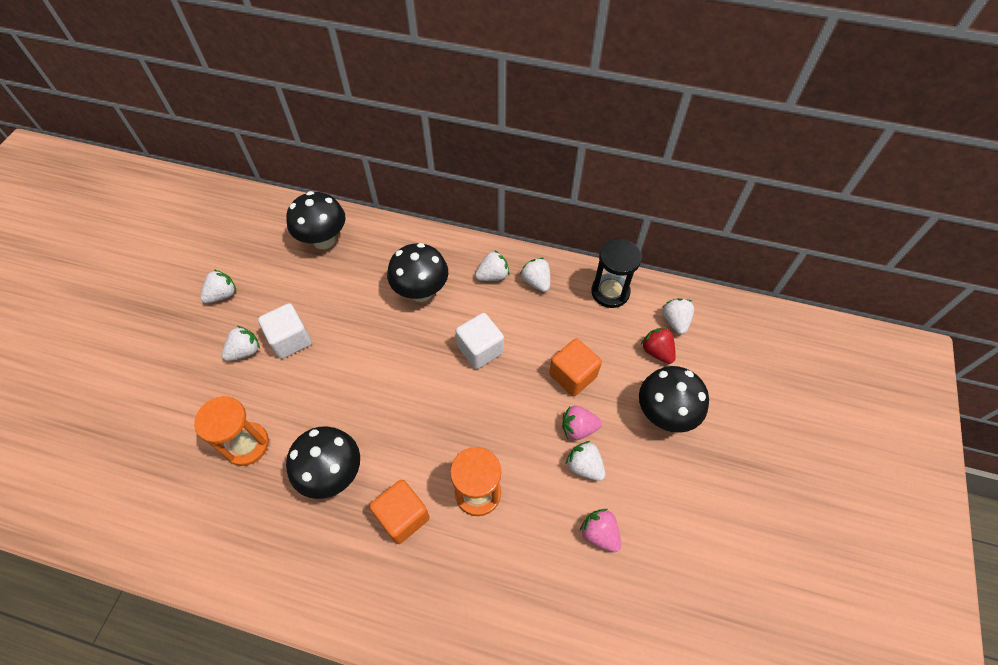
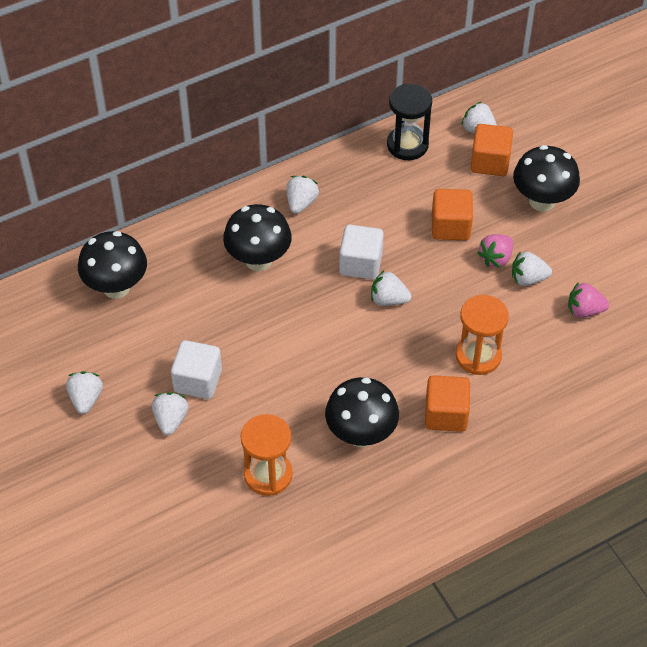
camera: 45 degrees left, 5 degrees down
(536, 282) = (342, 181): white strawberry -> white strawberry (388, 299)
(657, 351) = (490, 162): red strawberry -> orange cube

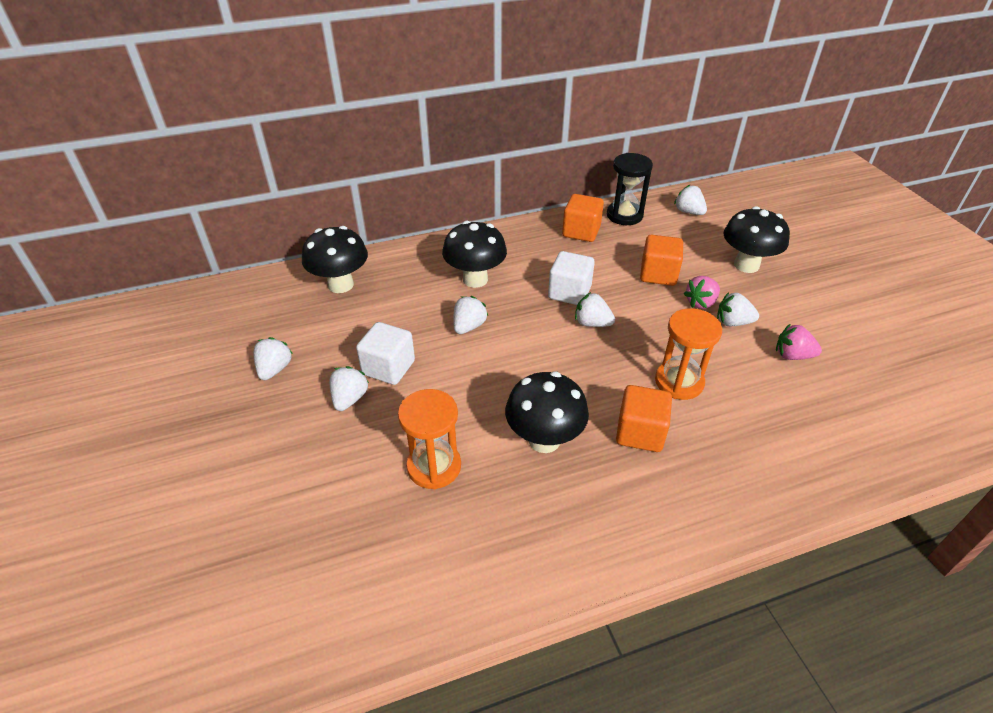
camera: 10 degrees right, 10 degrees down
(301, 203) = (524, 244): white strawberry -> white strawberry (469, 326)
(490, 162) = (697, 233): orange cube -> orange cube (581, 232)

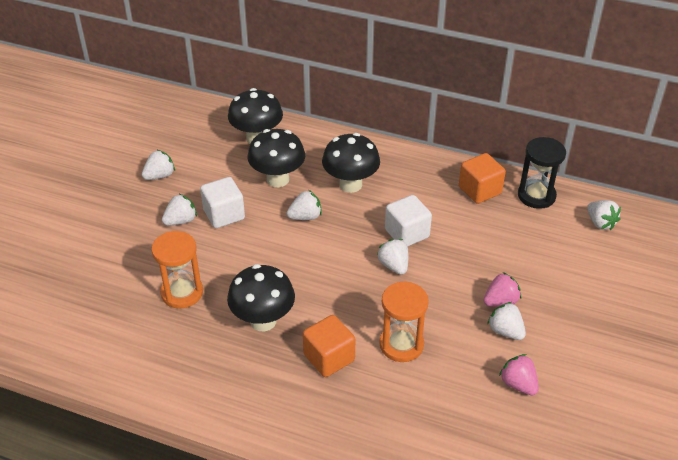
camera: 40 degrees right, 0 degrees up
(658, 274) = (497, 259): orange cube -> none
(688, 212) = (600, 223): white strawberry -> white strawberry turned 150 degrees clockwise
(701, 303) = (500, 301): pink strawberry -> pink strawberry turned 150 degrees clockwise
(746, 265) = (586, 296): black mushroom -> black mushroom (277, 179)

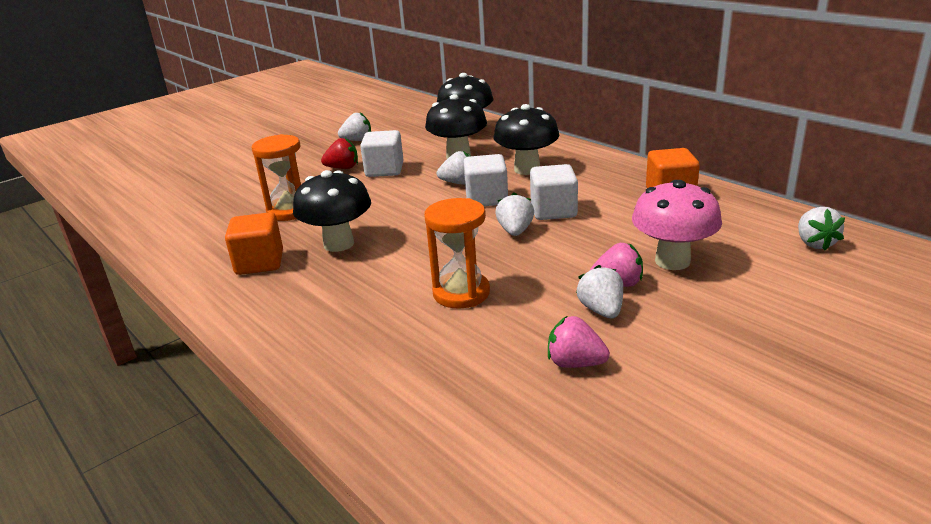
camera: 30 degrees right, 15 degrees down
(181, 221) = (343, 168): white strawberry -> red strawberry
(329, 358) = (372, 285): orange cube -> orange cube (259, 263)
(344, 232) = (486, 199): none -> white cube
(518, 384) = (575, 363): pink strawberry -> pink strawberry turned 60 degrees counterclockwise
(522, 267) = (672, 261): none -> pink mushroom
(536, 196) = (740, 208): black hourglass -> none

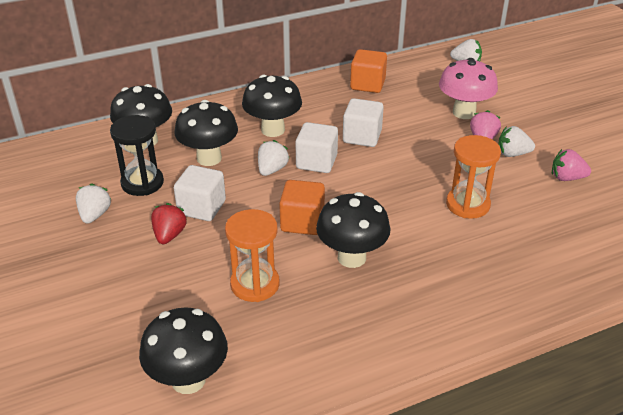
camera: 75 degrees left, 10 degrees up
(179, 212) = (188, 380): none -> black mushroom
(259, 263) = (361, 313): orange cube -> orange cube (302, 222)
(406, 144) = (142, 183): none -> black hourglass
(515, 231) = (385, 161): white strawberry -> none
(575, 363) = (566, 178): pink strawberry -> pink strawberry turned 60 degrees clockwise

